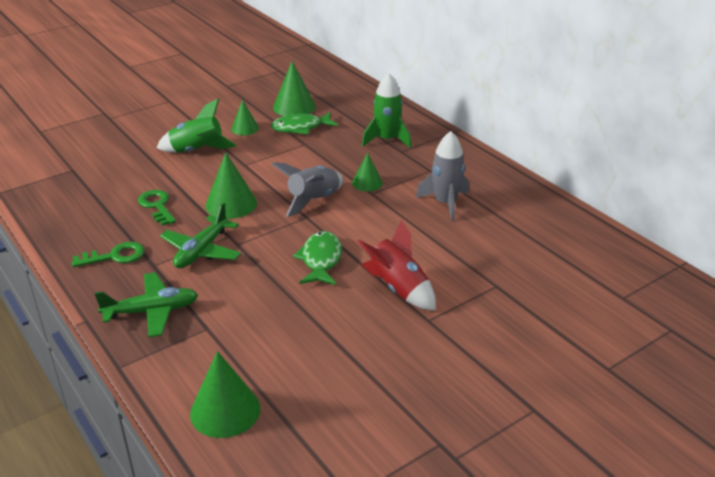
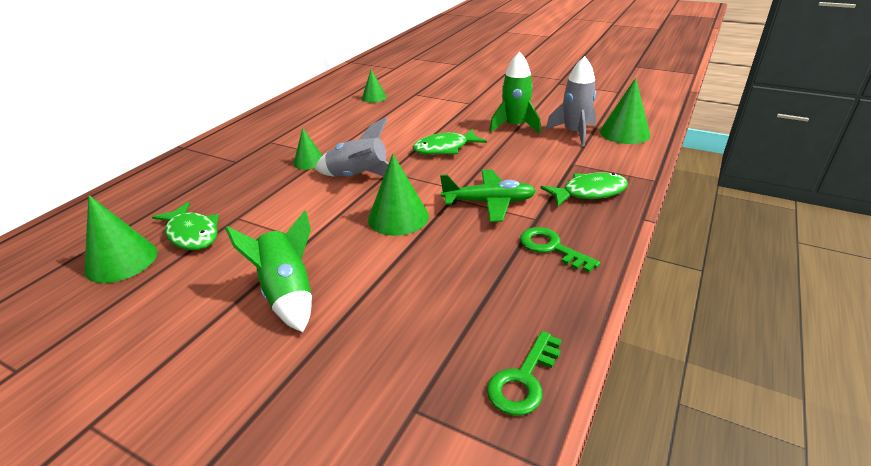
camera: 115 degrees left, 0 degrees up
(151, 311) = (589, 192): green plane -> green fish
(157, 206) = (441, 265): green key -> green key (523, 380)
(245, 128) = (203, 278): green cone -> green cone (374, 97)
(387, 140) = (212, 174): green rocket -> green rocket (515, 126)
(398, 288) = (449, 117): red rocket -> none
(445, 203) = (323, 125): grey rocket -> grey rocket (574, 133)

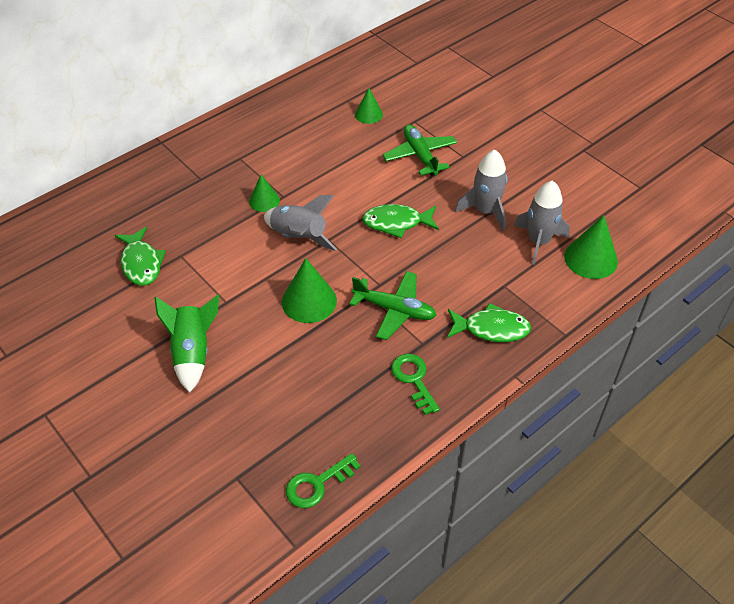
camera: 20 degrees right, 15 degrees up
(121, 261) = (84, 275): green cone -> none
(434, 109) = (420, 156): none -> green plane
(515, 126) = (485, 211): green rocket -> grey rocket

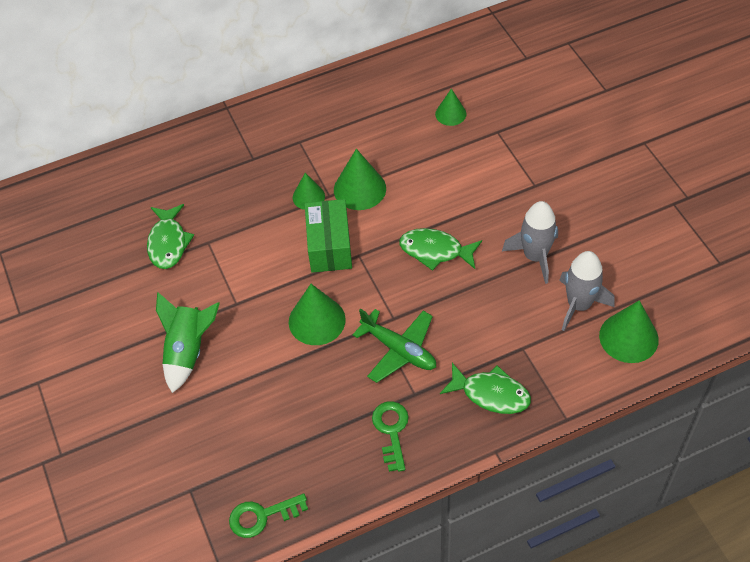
camera: 20 degrees right, 5 degrees up
(298, 237) = (329, 246): grey rocket -> green box
(309, 186) = (359, 189): none -> green cone
(420, 156) = (488, 175): green plane -> none

